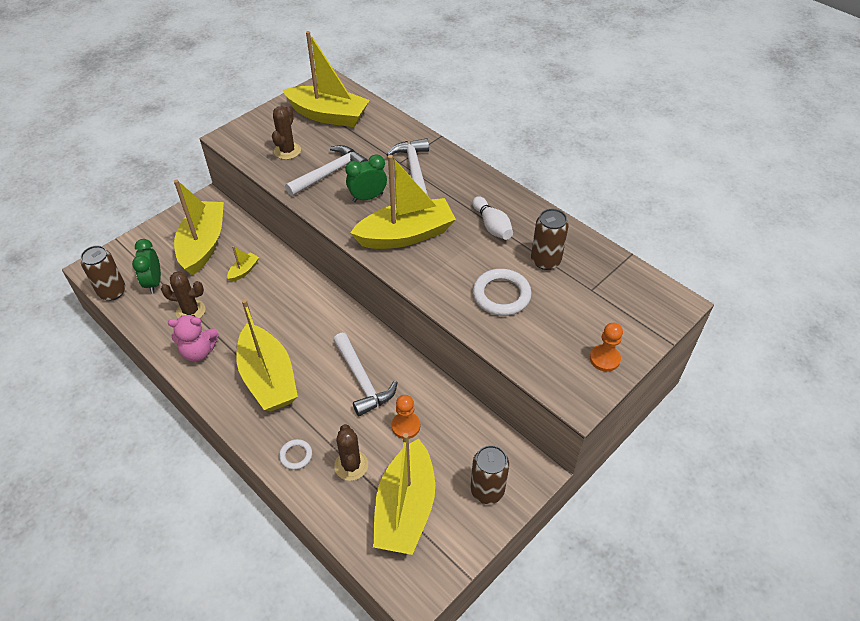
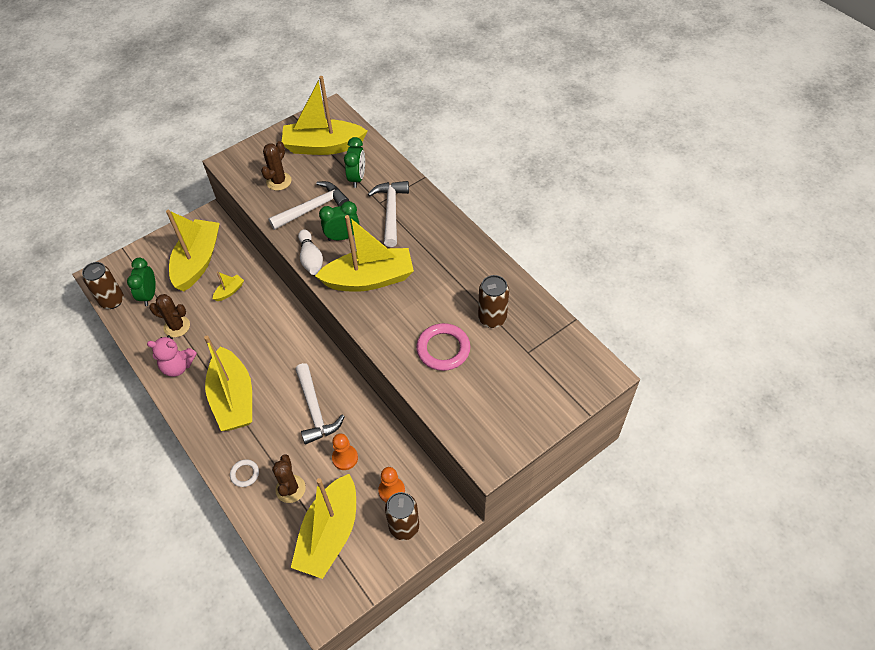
camera: 10 degrees right, 5 degrees up
(328, 115) = (323, 146): yellow boat -> yellow boat turned 150 degrees clockwise
(371, 142) = (357, 178): none -> green clock
(492, 226) = (451, 277): white bowling pin -> white bowling pin (311, 259)
(501, 295) = (443, 349): white ring -> pink ring
(604, 359) = (522, 423): orange pawn -> orange pawn (391, 491)

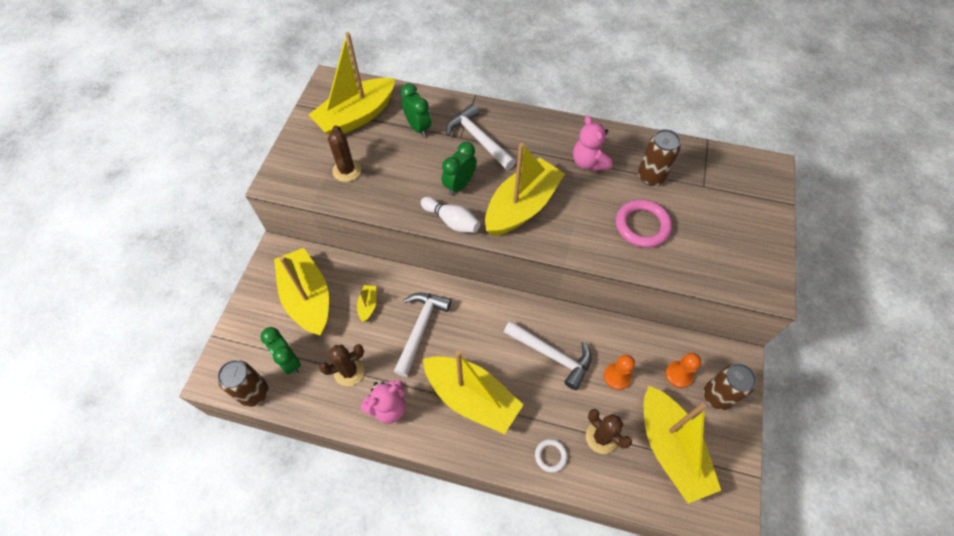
camera: 40 degrees left, 5 degrees up
(312, 208) = (405, 176): white hammer -> white hammer (420, 329)
(455, 278) = (588, 162): none -> pink teddy bear

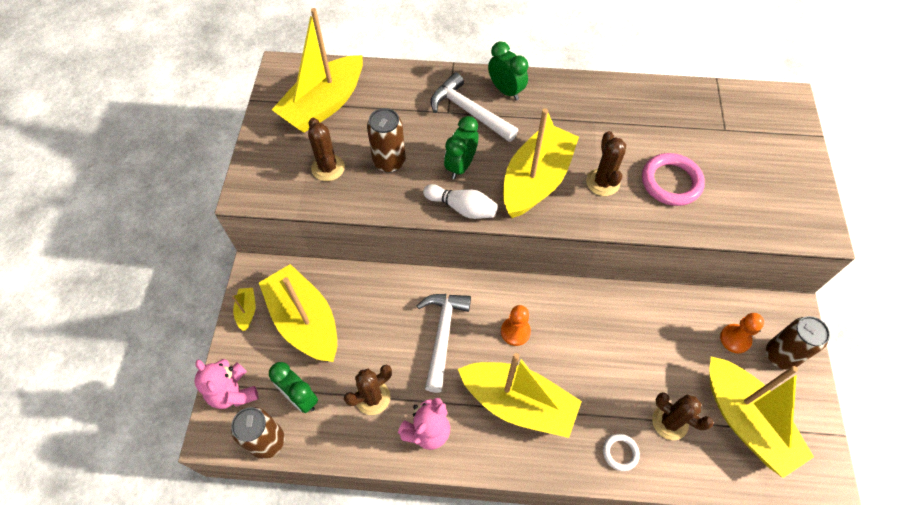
camera: 10 degrees left, 0 degrees up
(368, 305) = (376, 318): yellow boat -> yellow boat (247, 311)
(418, 127) = (398, 107): green clock -> green clock (506, 91)
(551, 355) = (594, 340): white hammer -> none
(580, 217) = (602, 182): none -> brown cactus
(588, 162) = (596, 121): pink teddy bear -> pink teddy bear (233, 392)
(617, 376) = (670, 352): orange pawn -> orange pawn (515, 332)
(651, 177) = (667, 127): brown can -> brown can (389, 162)

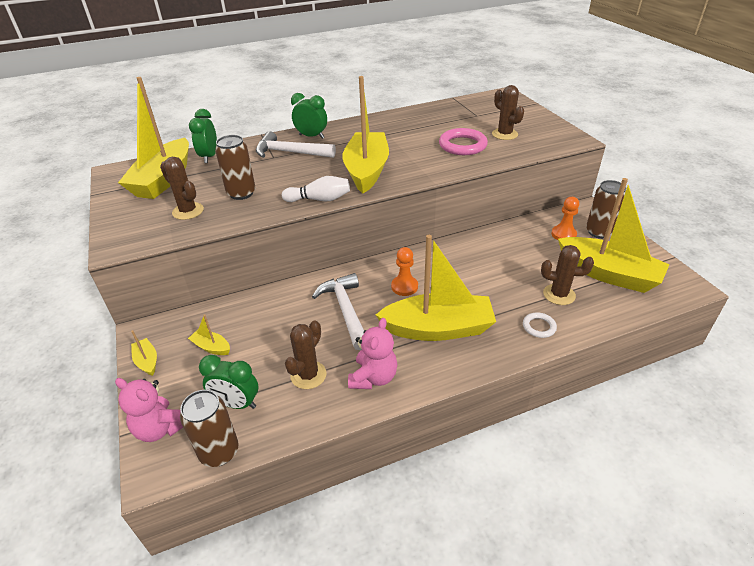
camera: 25 degrees left, 20 degrees down
(305, 321) = (211, 347): yellow boat -> yellow boat, size x0.41
(460, 166) = (303, 179): green clock -> green clock (209, 157)
(602, 182) = (416, 158): brown cactus -> brown cactus (504, 134)

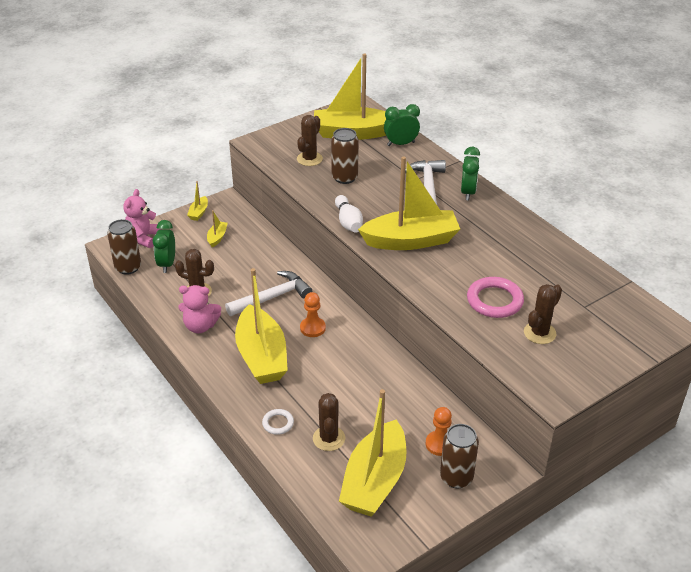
camera: 75 degrees right, 0 degrees up
(147, 361) = (198, 213): yellow boat -> yellow boat turned 150 degrees clockwise

